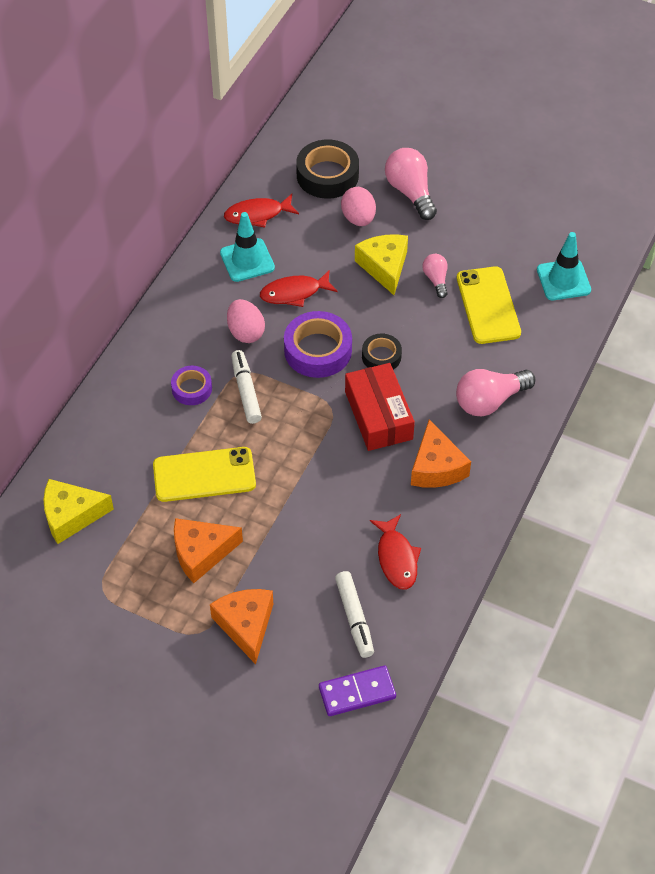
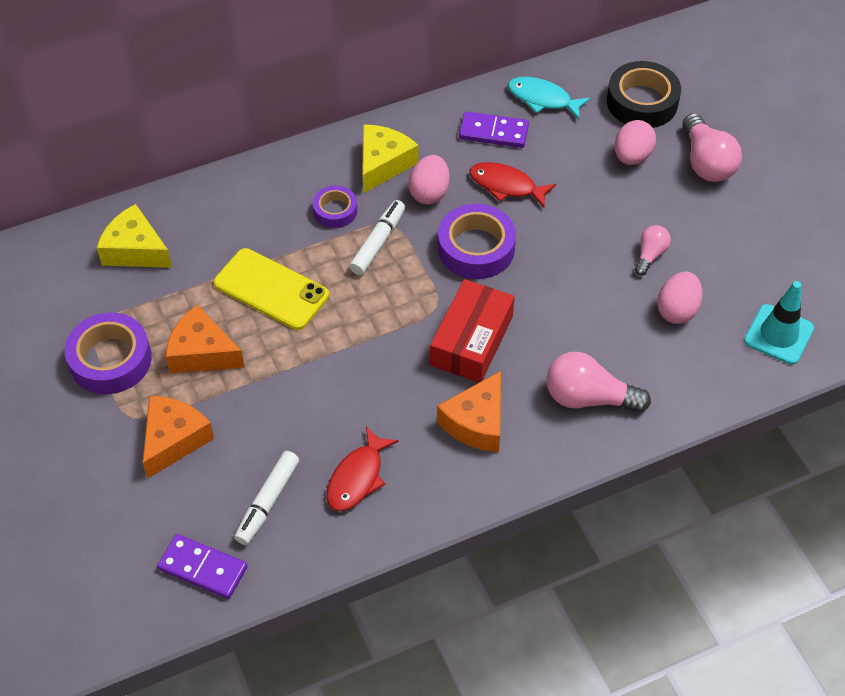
camera: 40 degrees right, 0 degrees up
(139, 605) = (110, 360): none -> purple tape
(247, 260) = (493, 132): turquoise traffic cone -> purple domino
(257, 214) = (543, 99): red fish -> turquoise fish
(381, 356) = (528, 290): black tape -> none
(384, 267) = (612, 213): yellow cheese -> yellow cheese (383, 164)
(410, 192) = (706, 162): pink light bulb -> pink light bulb turned 150 degrees clockwise
(488, 305) = (677, 310): yellow phone -> pink egg

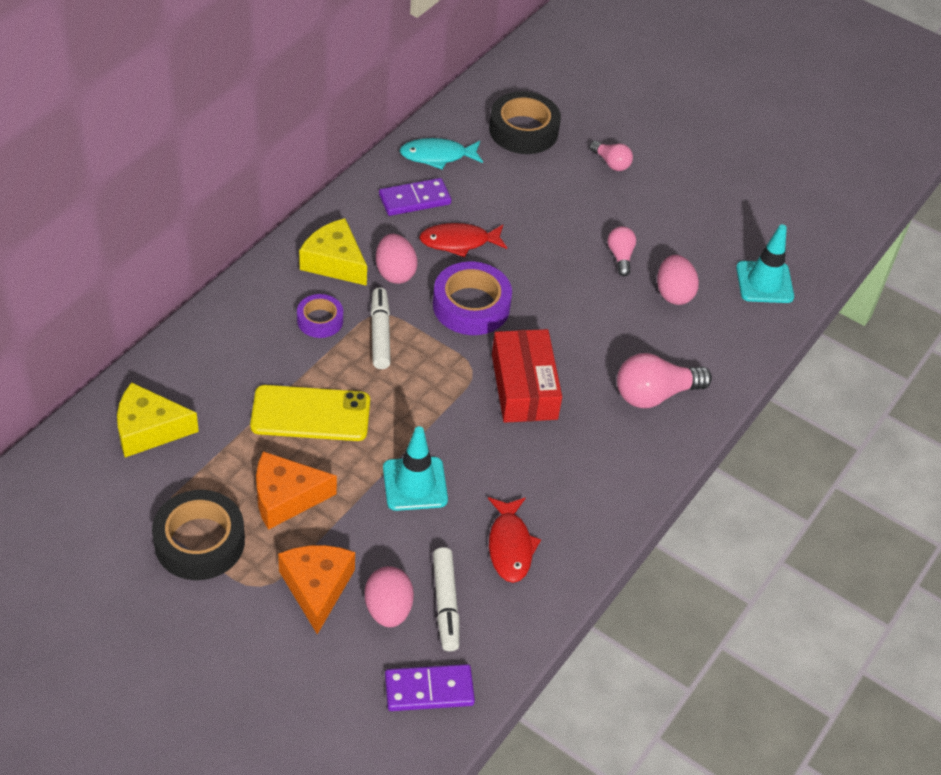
camera: 35 degrees left, 5 degrees down
(110, 360) = (199, 542): purple tape -> black tape
(315, 387) = (415, 484): none -> turquoise traffic cone
(383, 164) = (334, 262): yellow cheese -> yellow cheese turned 45 degrees counterclockwise
(476, 423) = (578, 454): orange cheese -> none
(632, 156) = (547, 179): pink egg -> pink egg (388, 609)
(706, 162) = (611, 163): pink light bulb -> pink light bulb, size x0.57

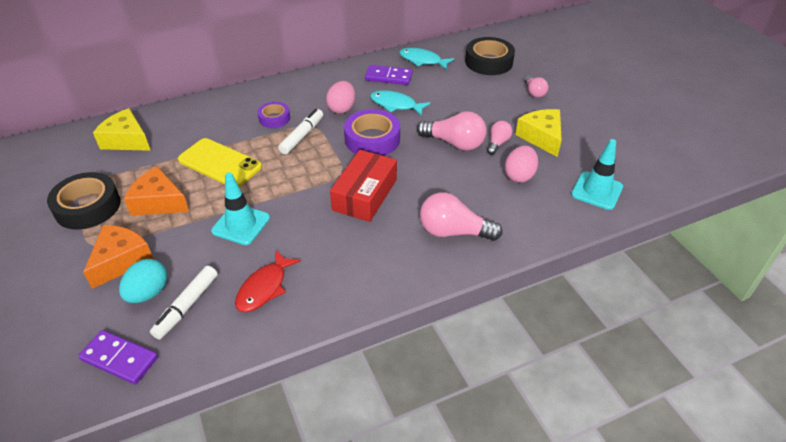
camera: 35 degrees right, 5 degrees down
(334, 262) = (311, 93): yellow cheese -> yellow cheese (541, 137)
(388, 609) = (148, 293): pink egg -> turquoise egg
(459, 242) = (396, 105): red fish -> turquoise fish
(572, 275) = (454, 143): none -> pink light bulb

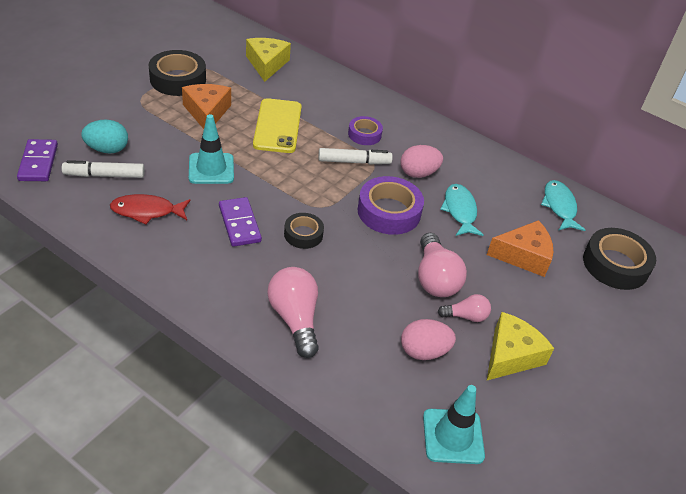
camera: 55 degrees right, 0 degrees up
(121, 260) = (132, 121): orange cheese -> orange cheese (523, 256)
(365, 194) = (303, 234): red box -> black tape
(388, 77) = (502, 189): purple domino -> purple domino (239, 224)
(534, 92) = (595, 325): pink light bulb -> none

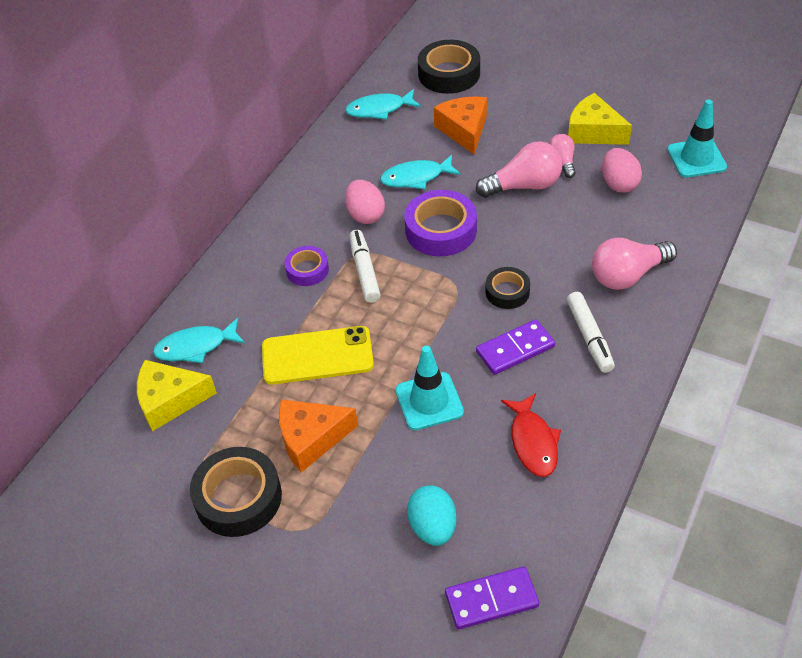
camera: 90 degrees left, 5 degrees up
(104, 175) = (486, 510): white marker -> white marker (589, 337)
(308, 78) = (195, 347): none -> turquoise fish

